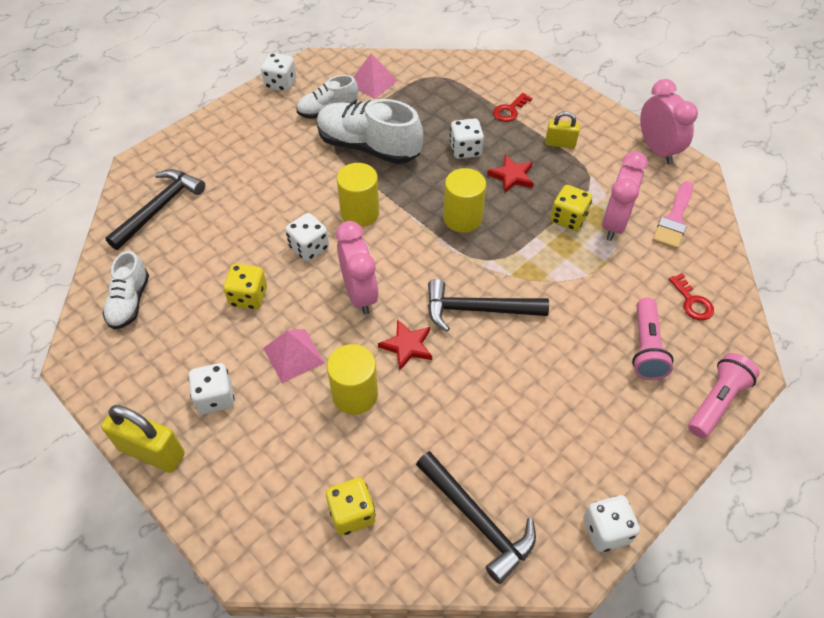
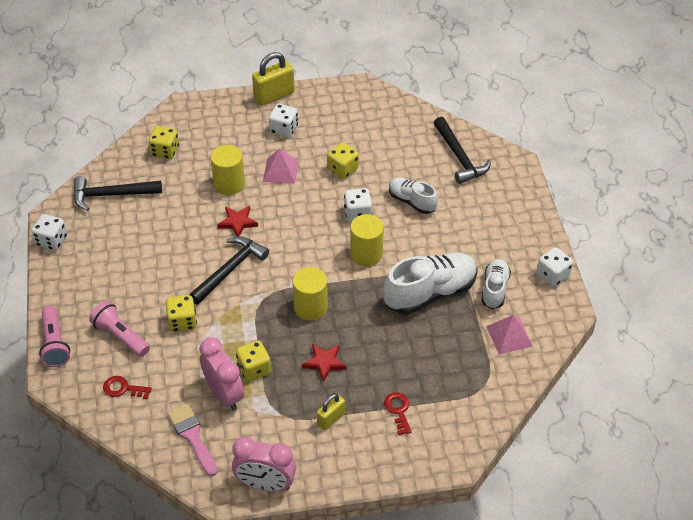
camera: 125 degrees right, 5 degrees down
(129, 302) = (386, 119): white shoe -> white shoe (412, 201)
(359, 294) = (296, 220): pink clock -> none
(465, 150) = (377, 351): white dice -> none
(576, 306) = (182, 322): none -> yellow dice

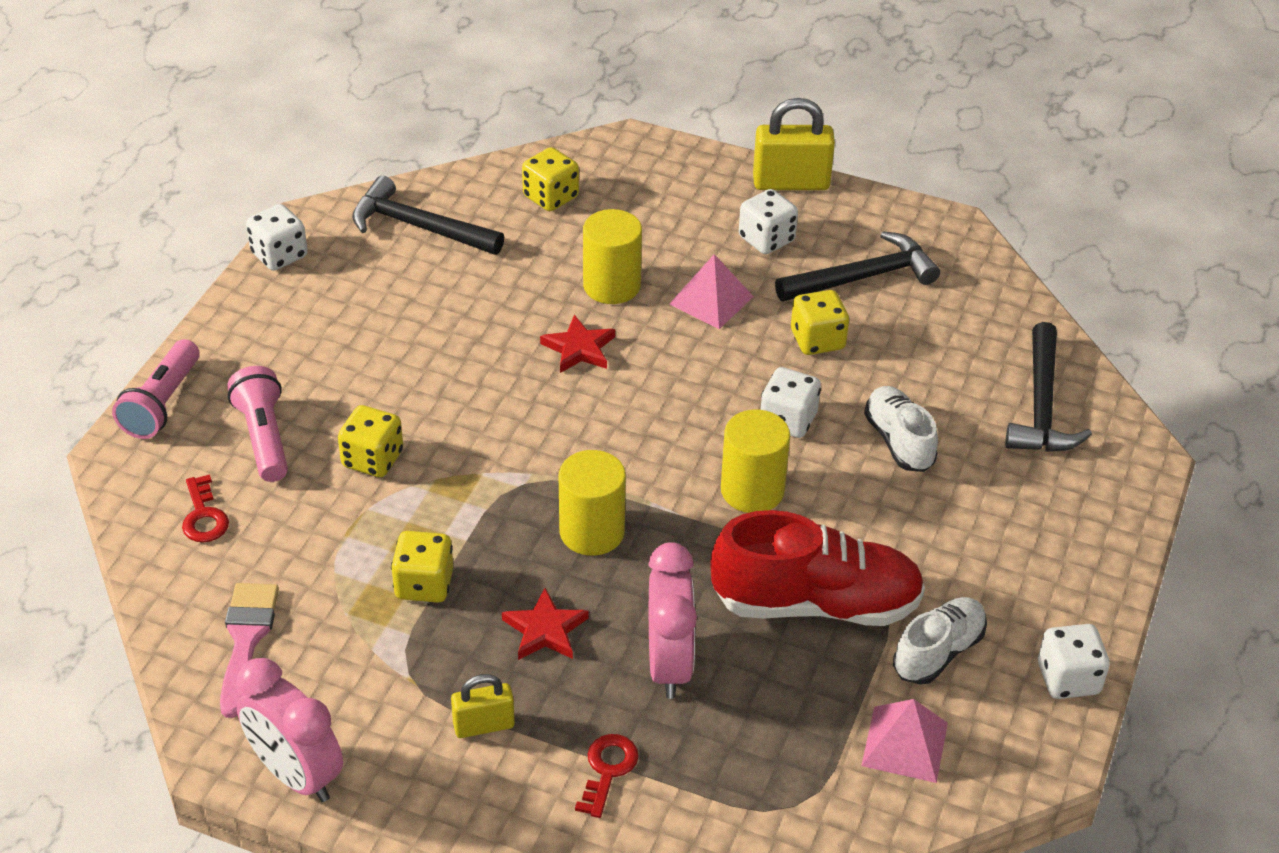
camera: 30 degrees right, 5 degrees down
(123, 388) = (204, 516): red key -> red key turned 150 degrees counterclockwise
(224, 394) = (346, 600): pink clock -> pink clock (669, 664)
(230, 270) = (508, 415): black hammer -> black hammer (862, 277)
(430, 293) = (816, 604): white shoe -> red shoe

